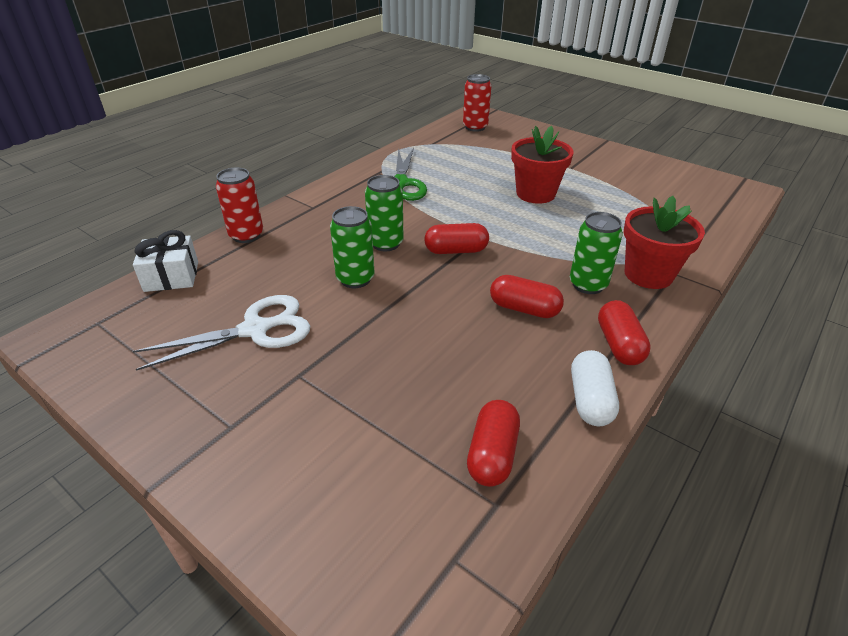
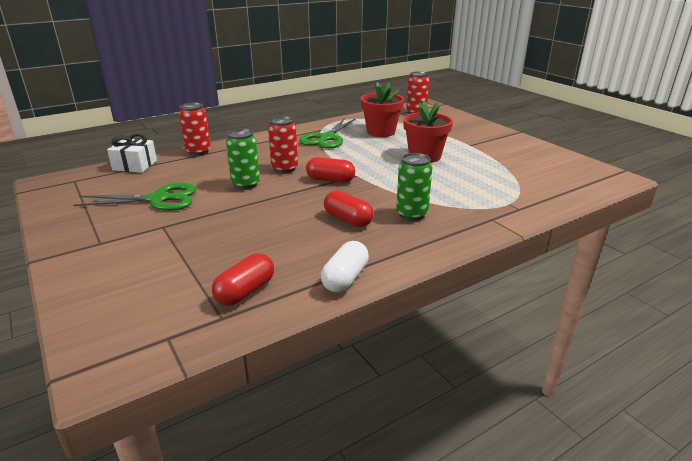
camera: 20 degrees right, 10 degrees down
(256, 329) = (159, 199): white scissors -> green scissors
(385, 243) = (284, 169): green can -> red can
(619, 345) = (400, 252): red capsule -> none
(648, 274) = (468, 216): red flower pot -> red flower pot (381, 132)

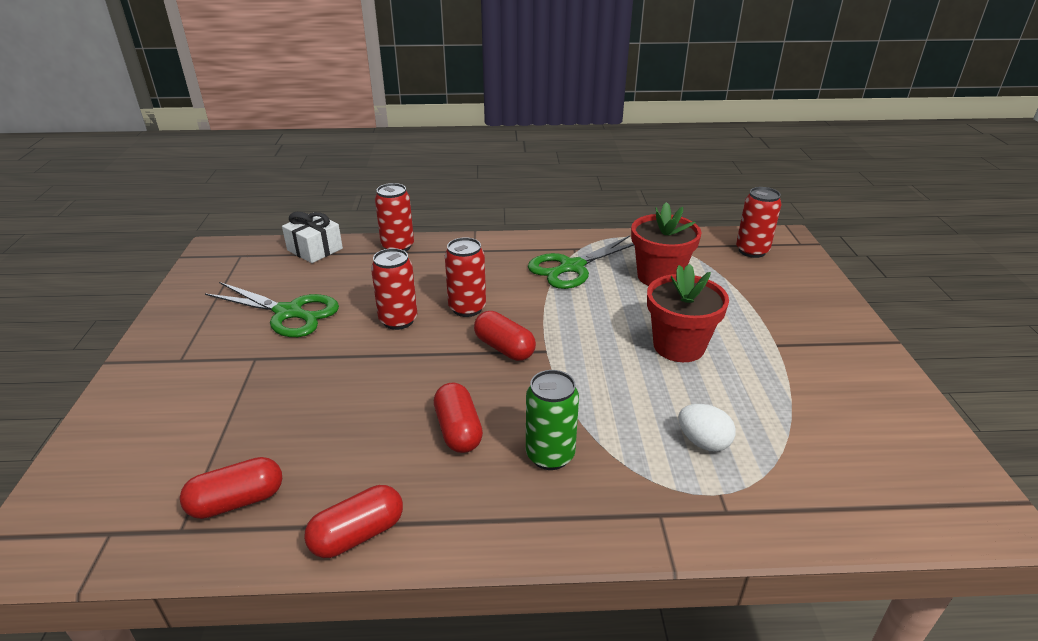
camera: 30 degrees right, 5 degrees up
(245, 184) = (398, 320): green can -> red can
(345, 278) = (358, 534): white capsule -> red capsule
(479, 188) = (703, 442): none -> white egg

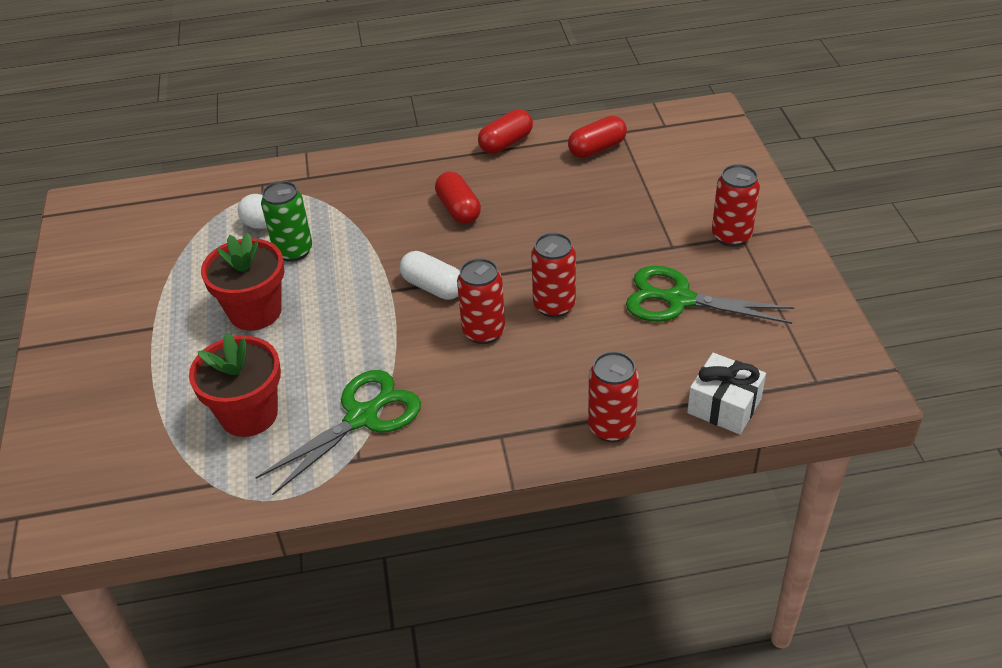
camera: 175 degrees right, 10 degrees up
(504, 348) = (433, 287): red capsule -> white capsule
(550, 455) = (384, 201): green can -> green can (293, 251)
(752, 251) = (100, 487): red can -> red can (731, 236)

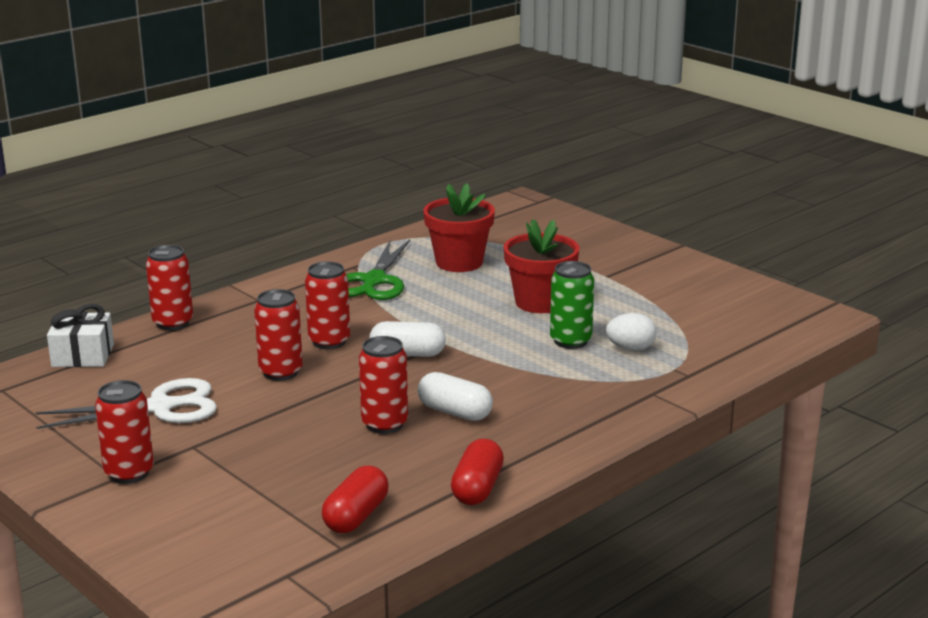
camera: 145 degrees right, 20 degrees down
(458, 209) = (454, 412): red capsule -> white capsule
(517, 216) = (384, 424): none -> red can
(678, 300) = (160, 407): green scissors -> white scissors

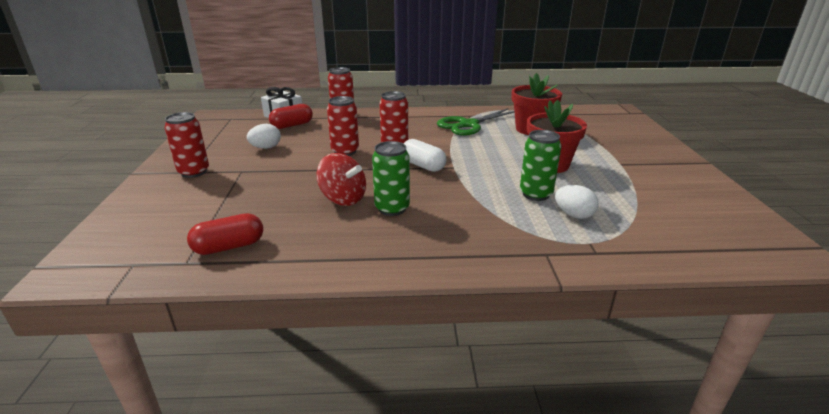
camera: 40 degrees right, 5 degrees up
(160, 407) = (266, 148): white scissors -> white egg
(384, 424) = (343, 199): red can -> red spinning top
(454, 412) = (392, 208): white capsule -> green can
(477, 488) = (320, 265): red capsule -> red capsule (292, 125)

